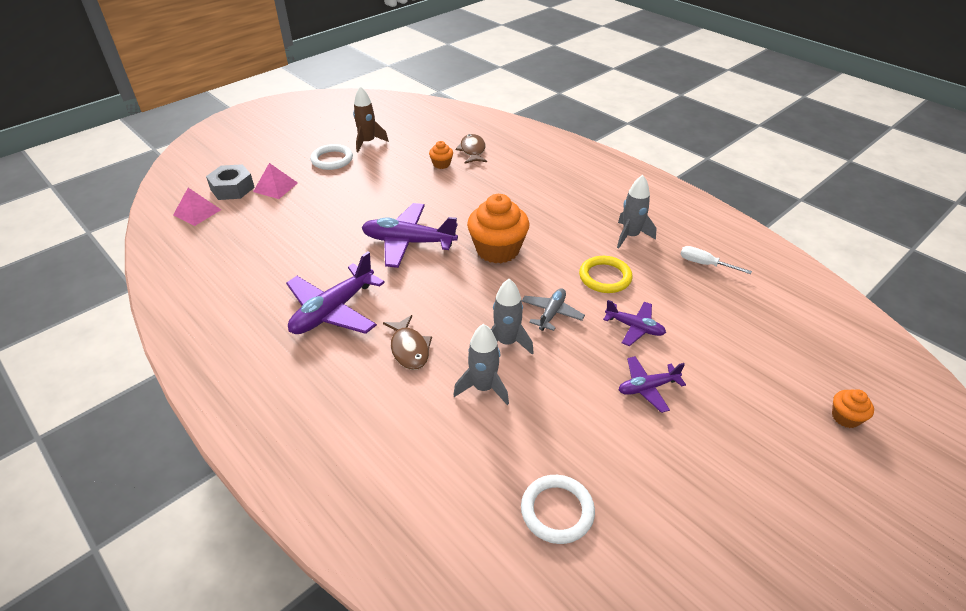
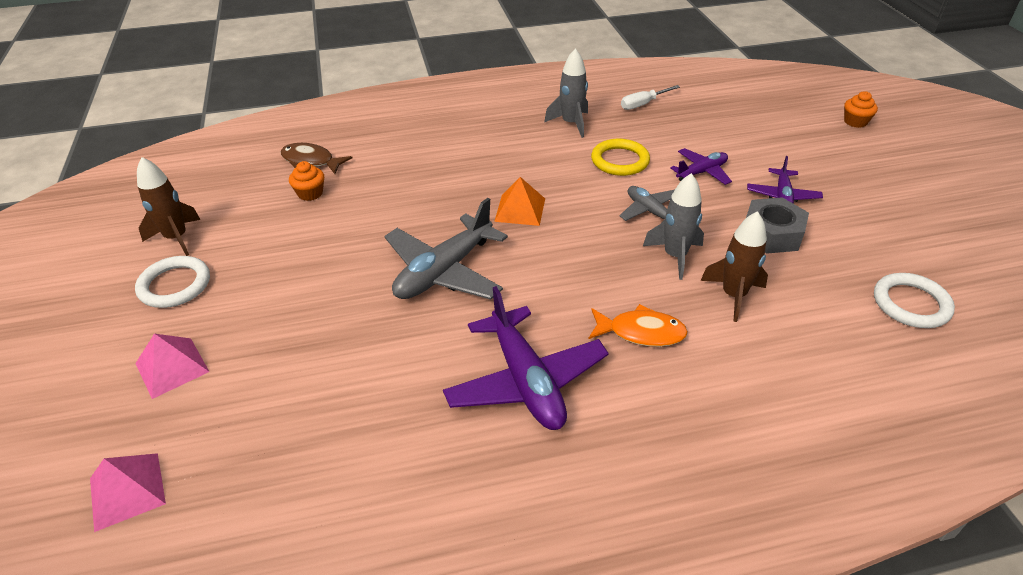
camera: 60 degrees left, 0 degrees up
(232, 188) = (111, 424): grey nut -> grey nut (771, 234)
(408, 242) = (444, 271): purple plane -> grey plane
(409, 349) = (641, 332): brown fish -> orange fish
(483, 388) = (733, 295): grey rocket -> brown rocket
(497, 250) = (520, 209): orange cupcake -> orange pyramid

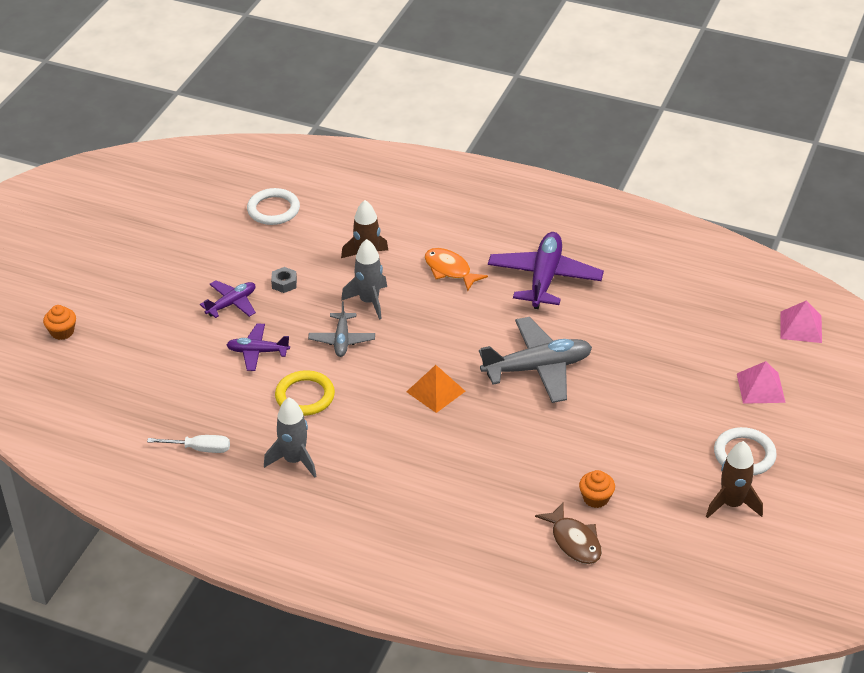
camera: 145 degrees left, 0 degrees up
(771, 234) = (284, 283): grey nut -> grey nut, size x0.52

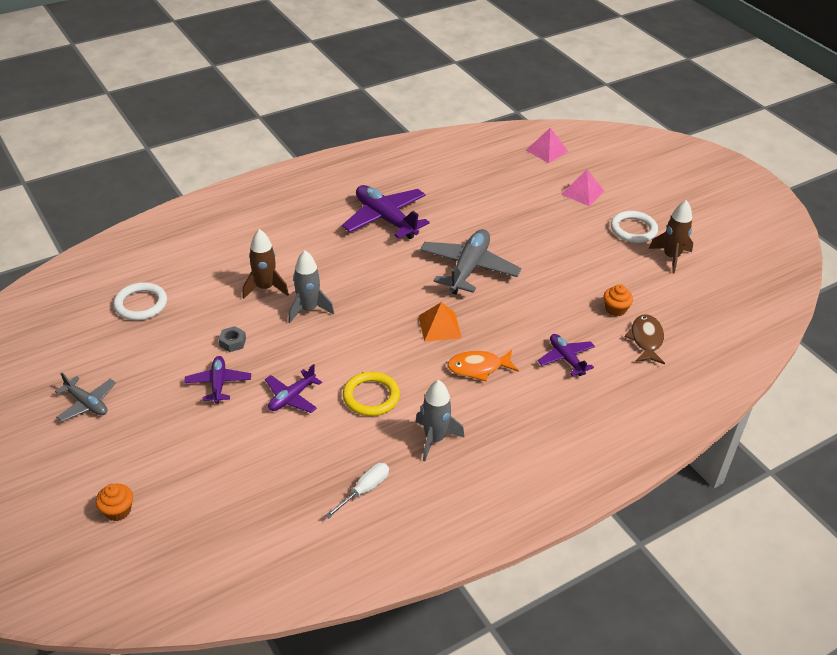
camera: 55 degrees left, 0 degrees up
(342, 340) = (333, 345): grey plane -> grey plane (87, 403)
(450, 270) = (325, 254): orange fish -> orange fish (478, 368)
(483, 496) = (566, 359): none -> purple plane
(574, 541) = (646, 340): brown fish -> brown fish turned 90 degrees counterclockwise

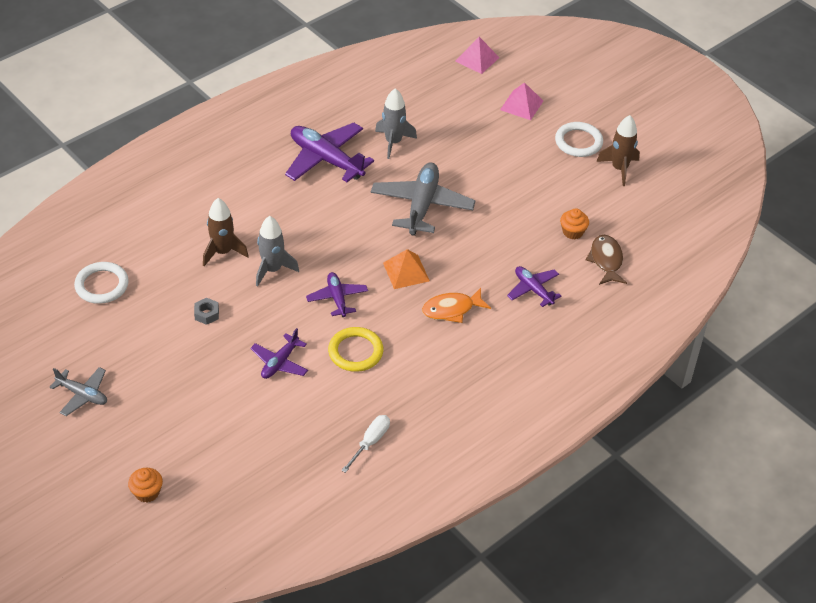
camera: 10 degrees left, 5 degrees up
(218, 383) = (205, 358): purple plane -> purple plane (337, 298)
(434, 439) = (424, 385): grey rocket -> grey rocket (393, 142)

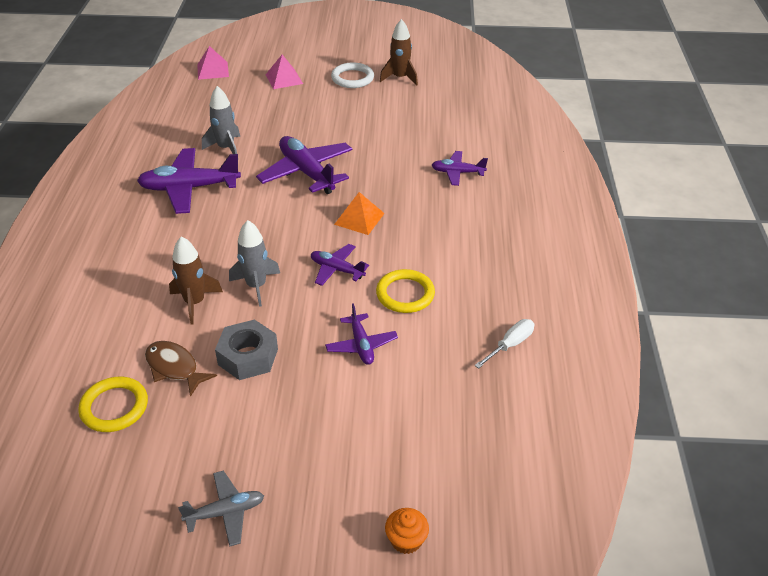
camera: 45 degrees left, 5 degrees down
(102, 285) = (114, 407): white ring -> yellow ring
(206, 314) = (248, 357): grey nut -> grey nut, size x1.92
(370, 442) = (510, 344): white screwdriver -> white screwdriver turned 60 degrees clockwise
(422, 205) = (307, 172): grey plane -> purple plane
(451, 309) = (426, 220): orange fish -> none
(573, 232) = (428, 126): orange cupcake -> none
(606, 260) = (472, 129): brown fish -> brown fish (174, 368)

